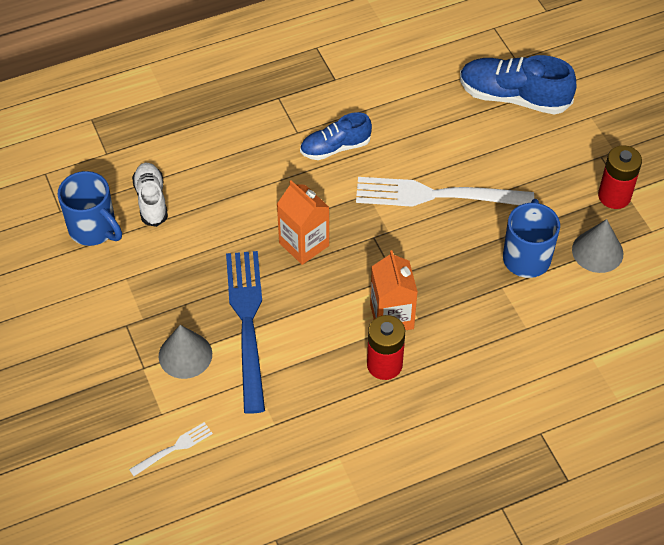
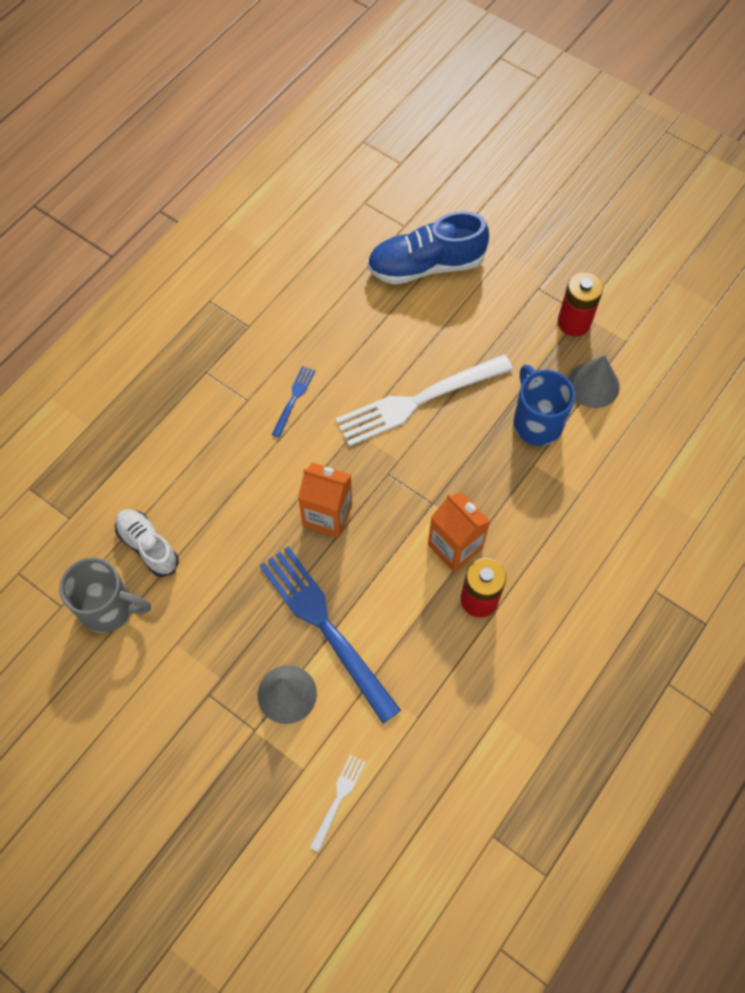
camera: 30 degrees left, 10 degrees up
(94, 229) = (109, 608): blue mug -> grey mug
(335, 148) = (294, 398): blue shoe -> blue fork

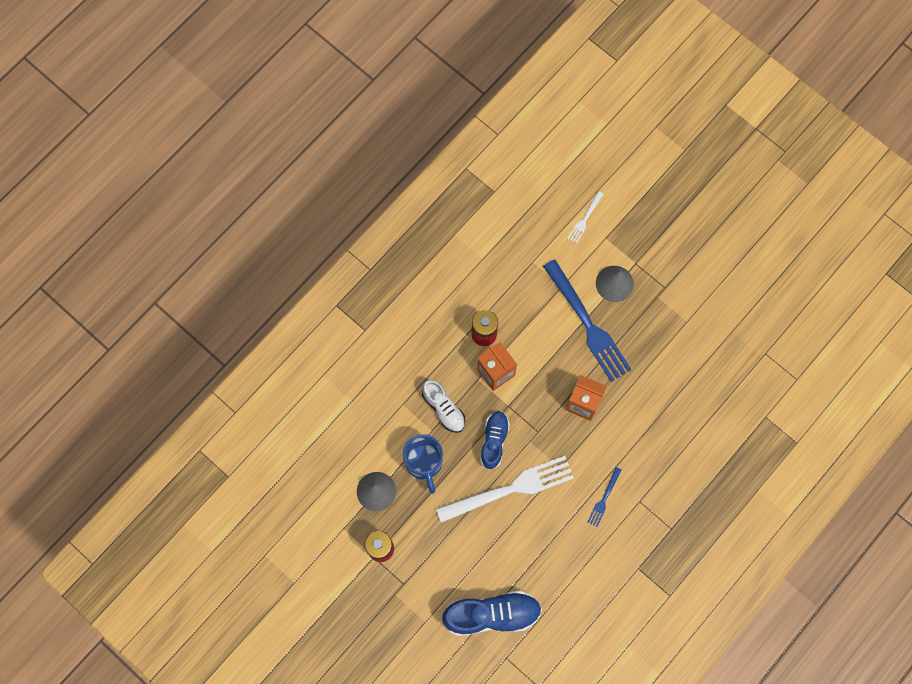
camera: 175 degrees left, 10 degrees up
(109, 608) = (732, 349): grey mug -> none
(148, 546) = (708, 391): white shoe -> white shoe (443, 408)
(446, 457) = (494, 441): none -> blue shoe

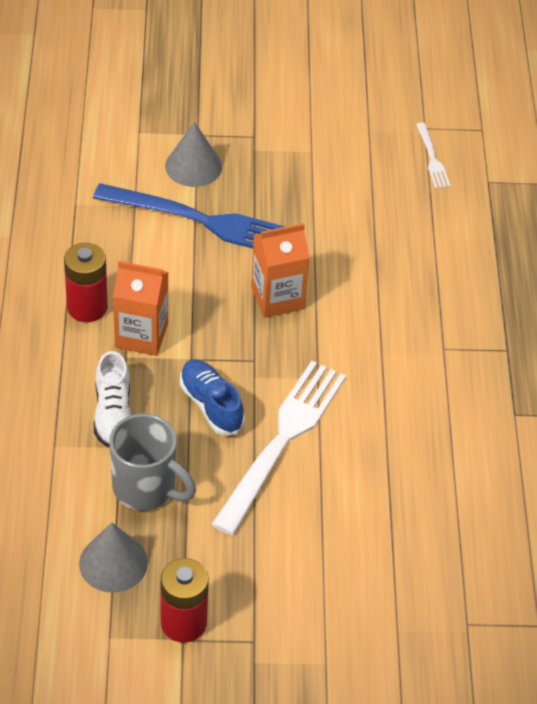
camera: 45 degrees left, 25 degrees down
(424, 463) = (146, 488): blue mug -> grey mug
(443, 408) = (113, 414): white shoe -> white shoe turned 75 degrees clockwise
(492, 614) = (400, 589): blue shoe -> none
(585, 219) = (97, 129): white fork -> white fork (432, 159)
(604, 499) = (402, 374): blue fork -> none

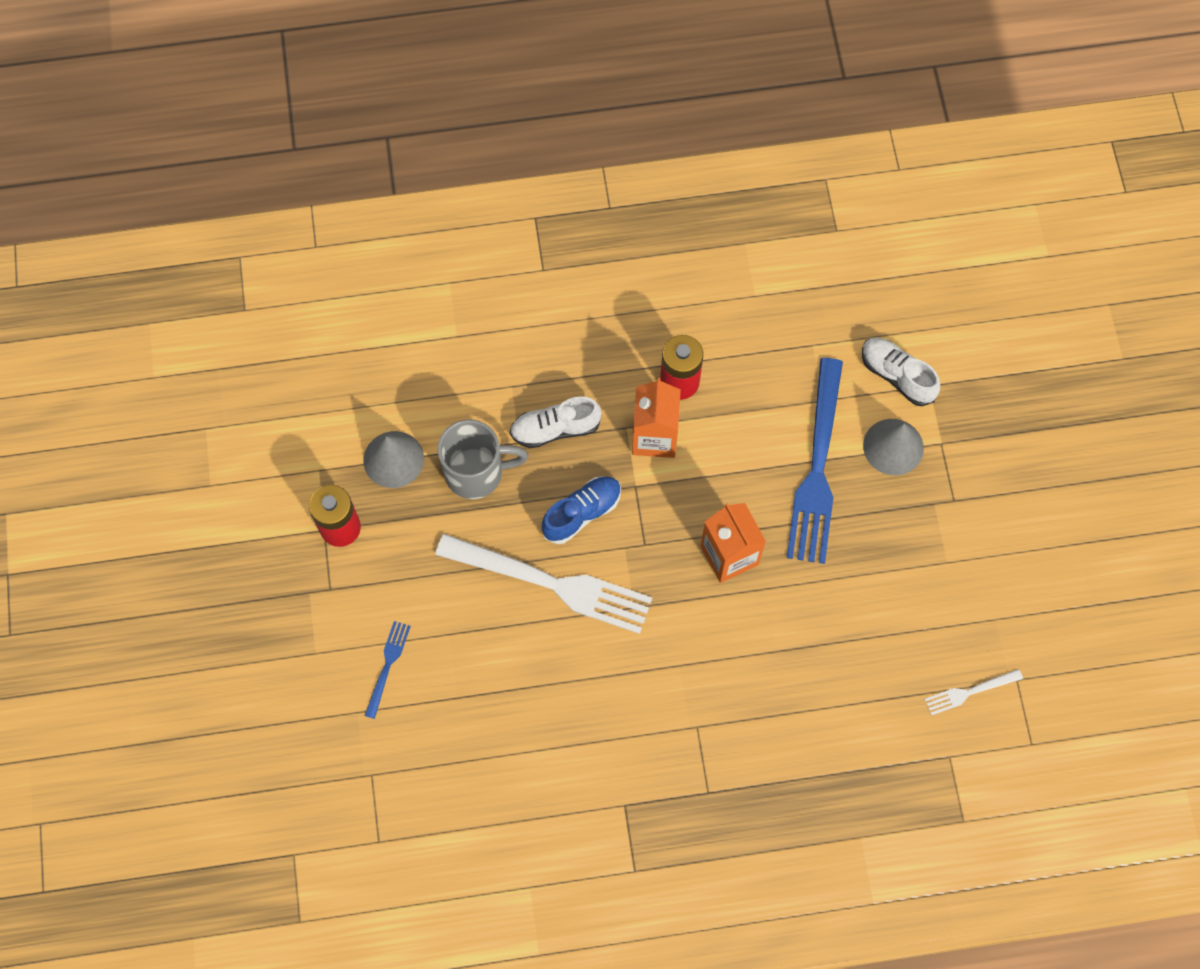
camera: 85 degrees right, 20 degrees up
(123, 151) = (897, 376): none -> white shoe
(146, 488) = (477, 473): grey mug -> grey mug turned 120 degrees counterclockwise
(349, 595) = (387, 665): none -> blue fork

